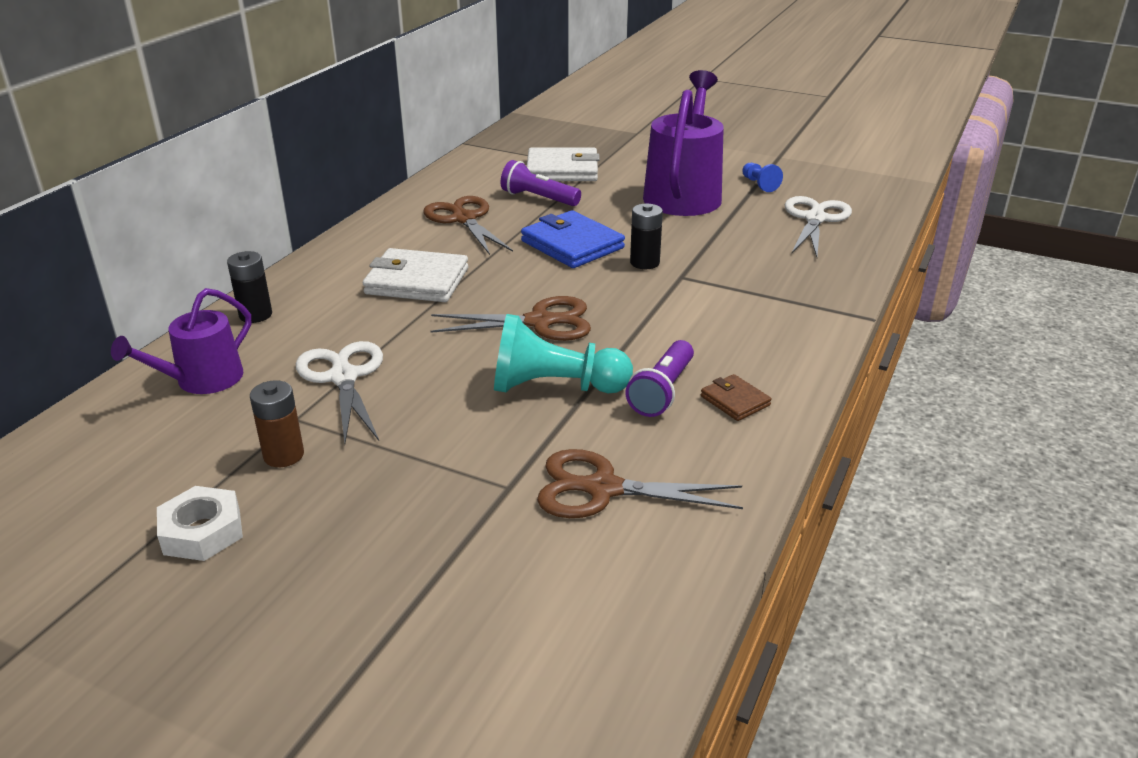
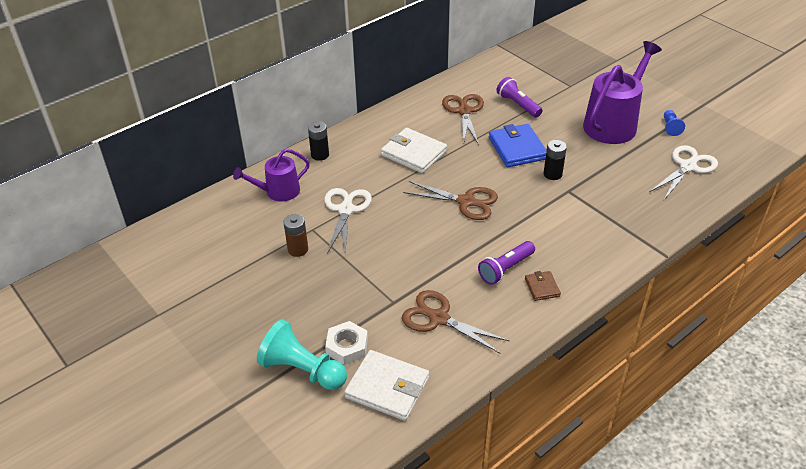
camera: 25 degrees right, 10 degrees up
(202, 531) = (246, 281): white nut -> white nut (347, 346)
(554, 387) = (449, 248): turquoise pawn -> turquoise pawn (302, 370)
(562, 170) = (547, 83): white wallet -> white wallet (387, 387)

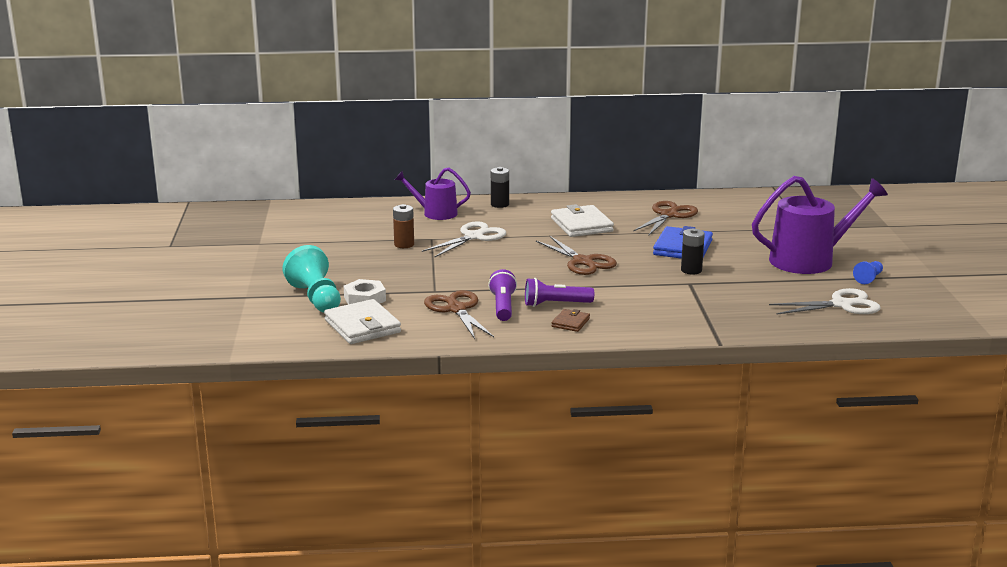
camera: 35 degrees right, 20 degrees down
(518, 105) = (728, 225): purple flashlight -> purple flashlight (502, 306)

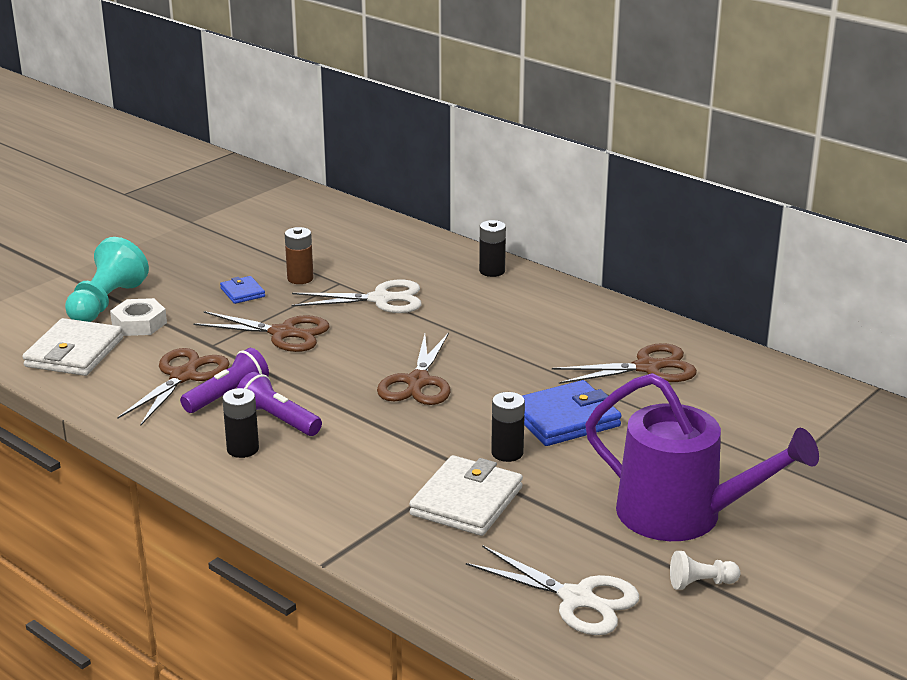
camera: 45 degrees right, 5 degrees up
(387, 262) = (242, 292): none -> blue wallet
(436, 213) = (407, 255): purple watering can -> none
(460, 270) = (283, 333): none -> brown scissors
(570, 322) = (243, 449): brown wallet -> black battery
(581, 225) = (519, 335): white wallet -> white wallet (466, 501)
(868, 278) = (701, 583): blue pawn -> white pawn

